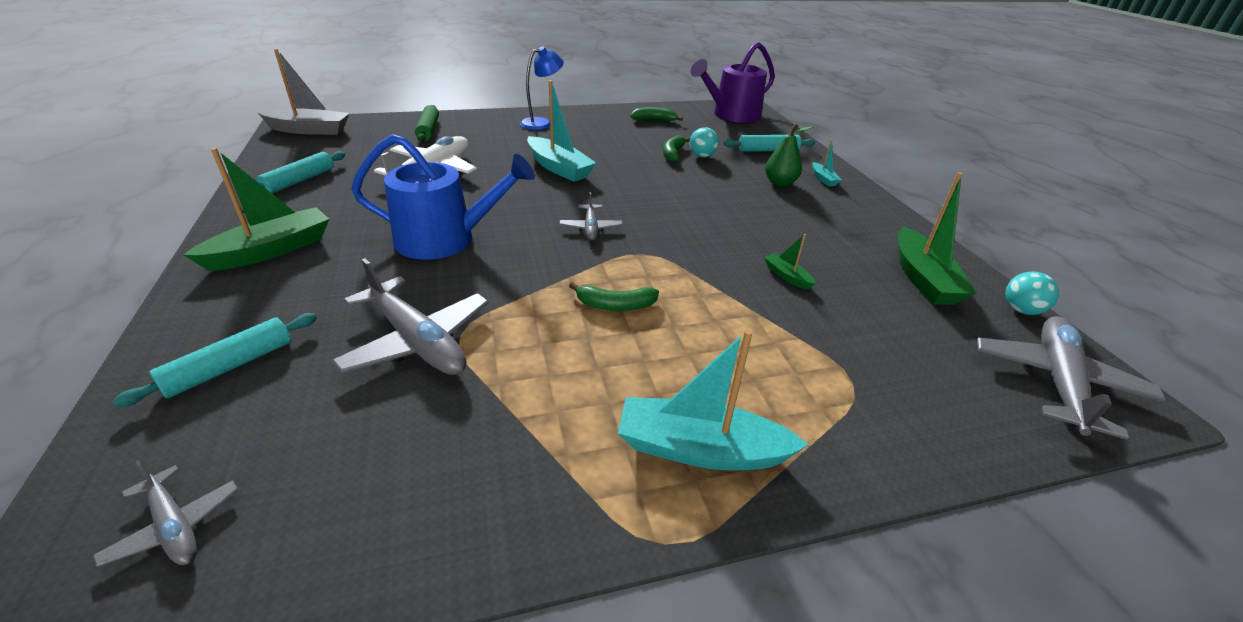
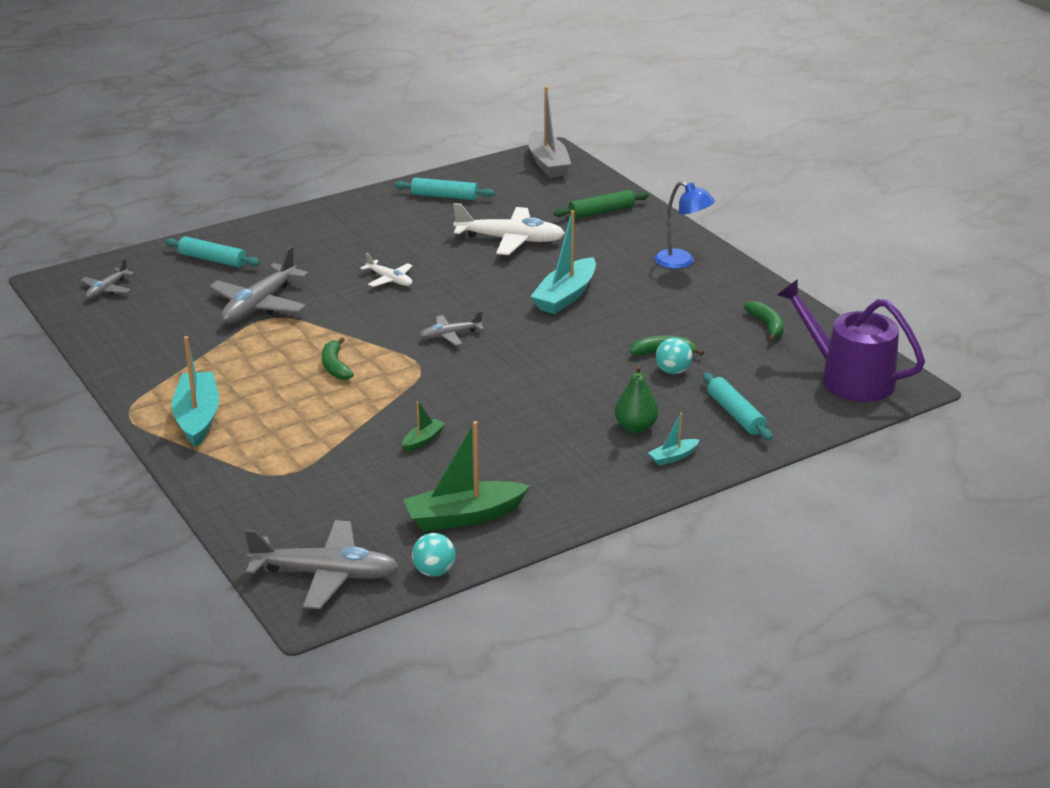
camera: 75 degrees right, 5 degrees down
(271, 250) = (336, 225): green boat -> none
(445, 239) = (389, 279): blue watering can -> white plane

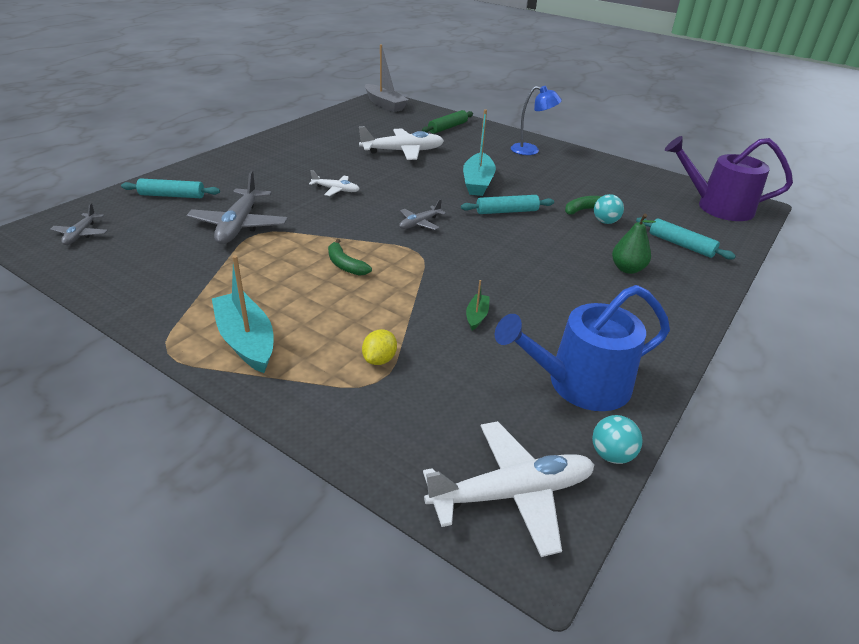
camera: 25 degrees left, 5 degrees up
(300, 458) = (379, 359): none -> yellow lemon
(325, 574) = (511, 494): grey plane -> white plane
(444, 196) = (330, 130): turquoise rolling pin -> turquoise rolling pin (507, 211)
(463, 517) = (580, 384): green boat -> blue watering can
(673, 457) = (679, 287): turquoise boat -> none
(767, 326) = (628, 182): green banana -> none

